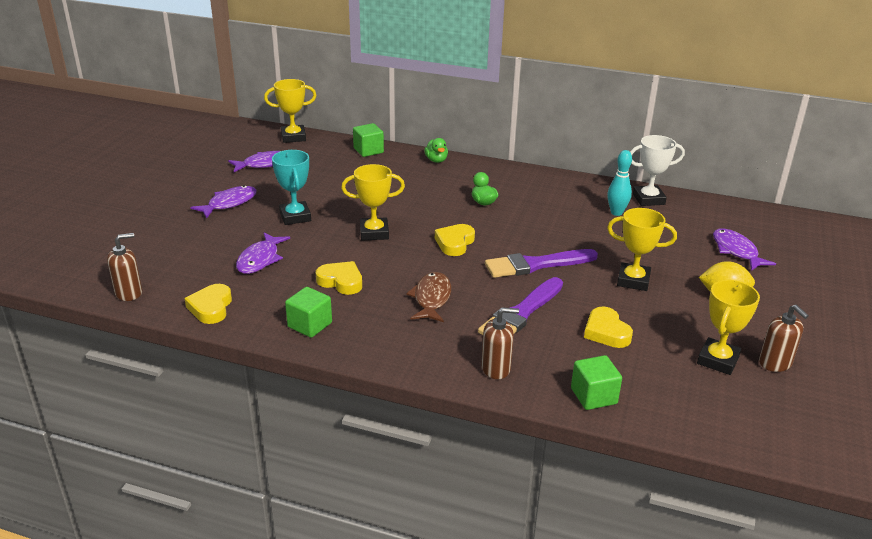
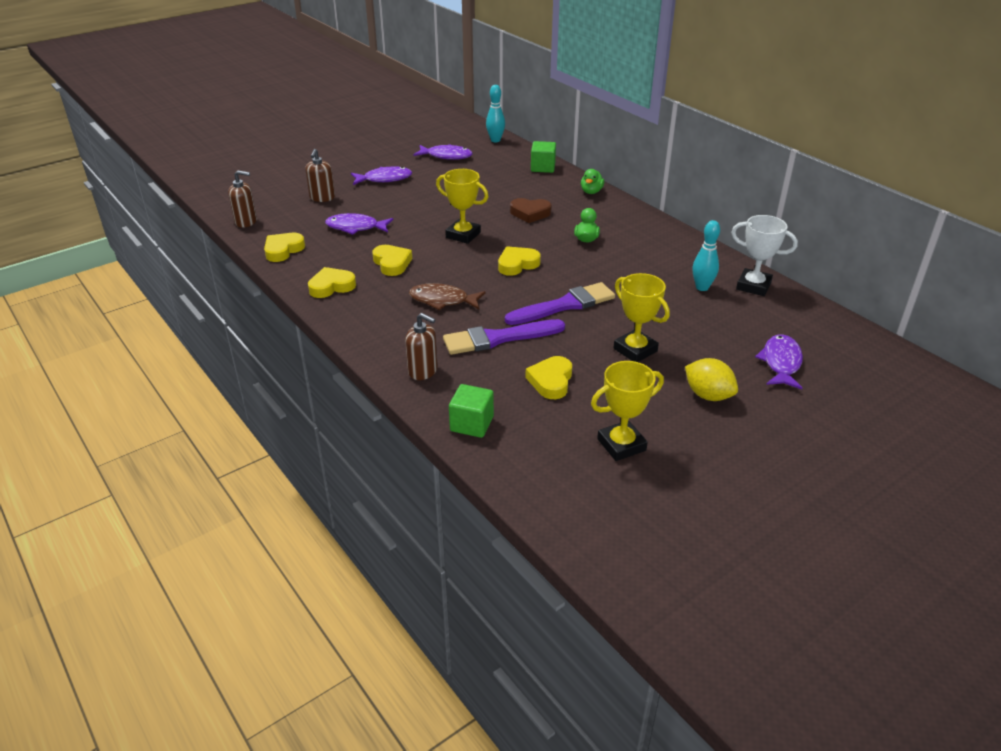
camera: 35 degrees right, 5 degrees up
(260, 259) = (355, 227): purple fish -> purple fish turned 45 degrees clockwise
(293, 137) = (495, 140): yellow trophy -> turquoise bowling pin
(295, 216) = (419, 203): turquoise trophy -> none
(310, 325) = (331, 286): green cube -> yellow heart
(409, 194) = (530, 213): none -> brown heart
(431, 298) = (442, 300): brown fish -> brown fish turned 120 degrees counterclockwise
(536, 264) = (564, 305): purple brush -> purple brush turned 135 degrees clockwise
(775, 363) = (675, 471): brown soap dispenser -> brown soap dispenser (322, 198)

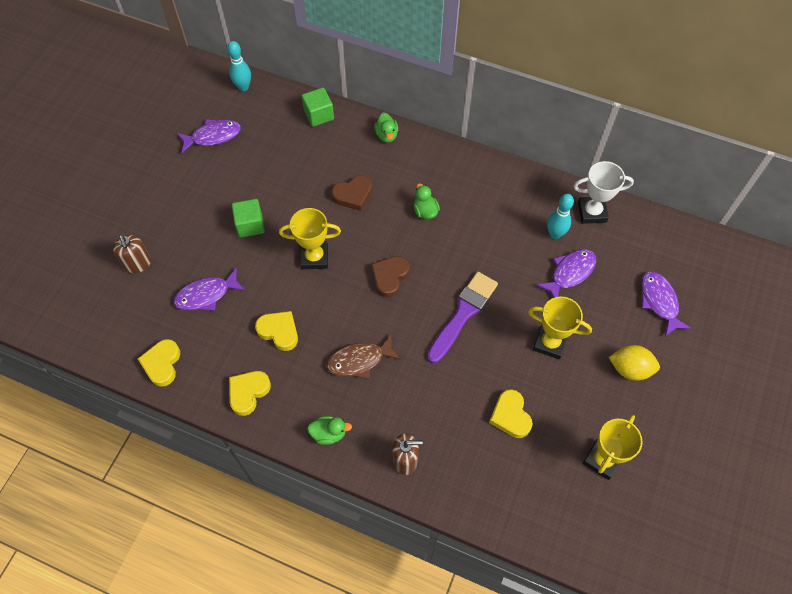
camera: 30 degrees left, 25 degrees up
(246, 222) = (89, 339): brown soap dispenser -> none
(372, 331) = (329, 433): none -> green duck
(384, 179) = (178, 203): purple fish -> purple fish (570, 273)
(472, 424) = (484, 500): green cube -> green cube (250, 225)
(499, 338) = (438, 385): purple brush -> none
(517, 264) = (389, 277): yellow heart -> brown heart

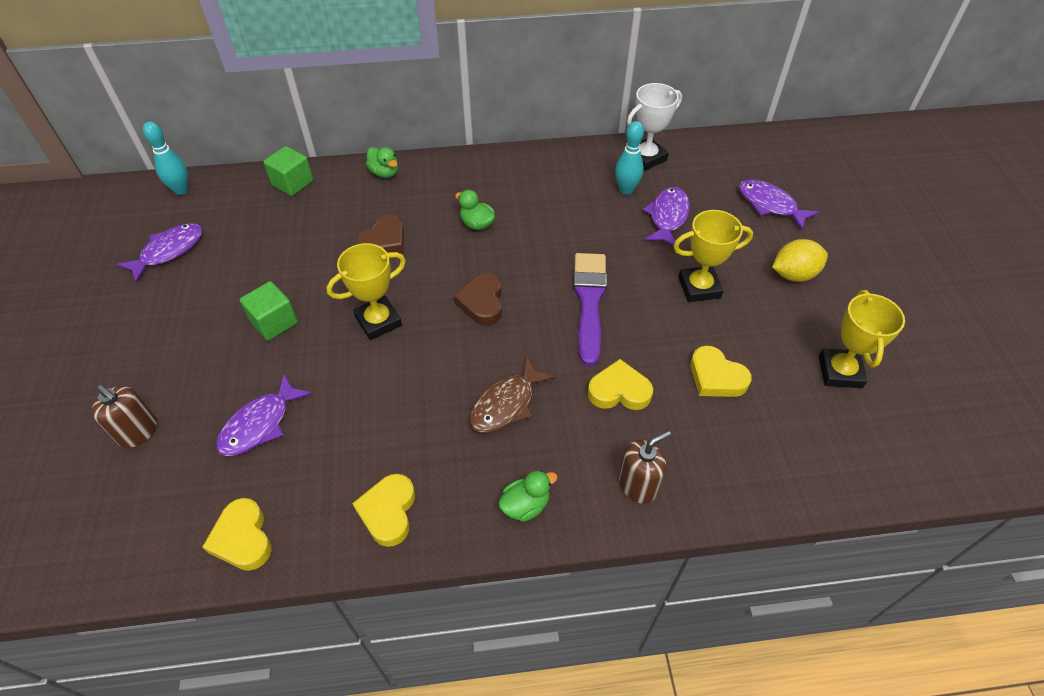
camera: 30 degrees left, 10 degrees down
(279, 331) = (384, 420): yellow heart -> yellow heart (619, 391)

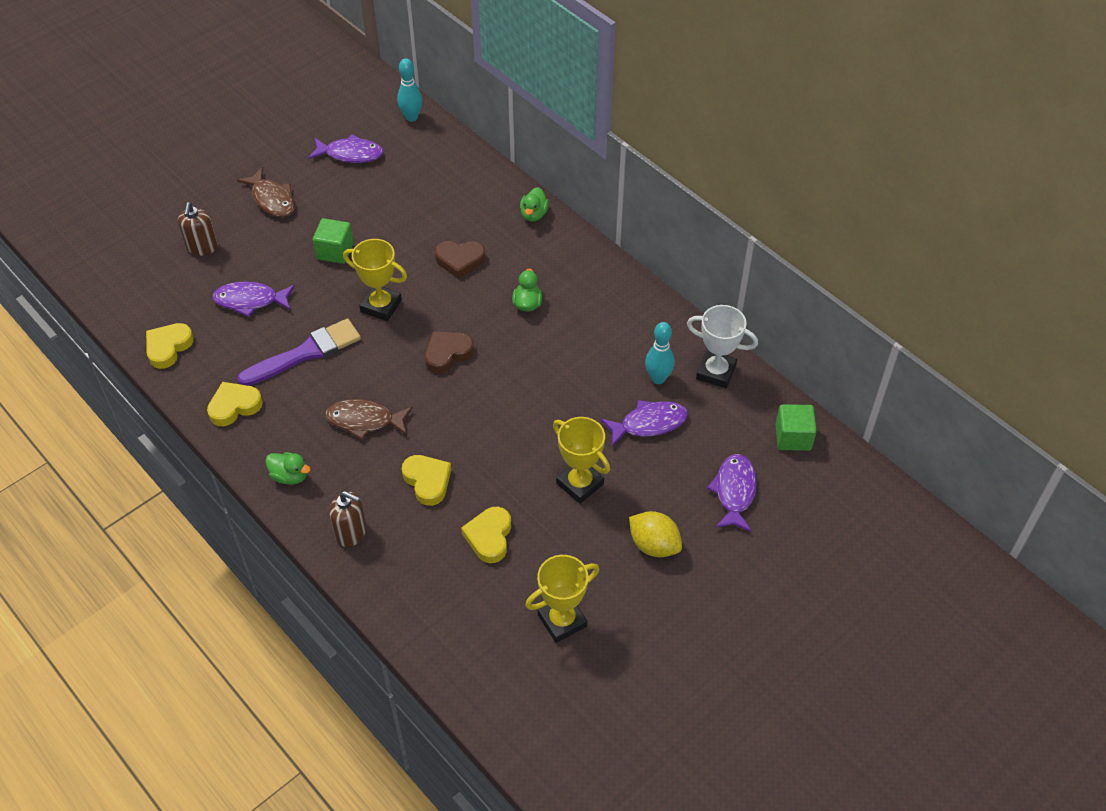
camera: 55 degrees right, 0 degrees up
(148, 338) = (272, 199): none -> brown fish
(292, 183) = (473, 170): green cube -> green cube (793, 437)
(589, 302) = (502, 419): purple brush -> purple brush (305, 353)

